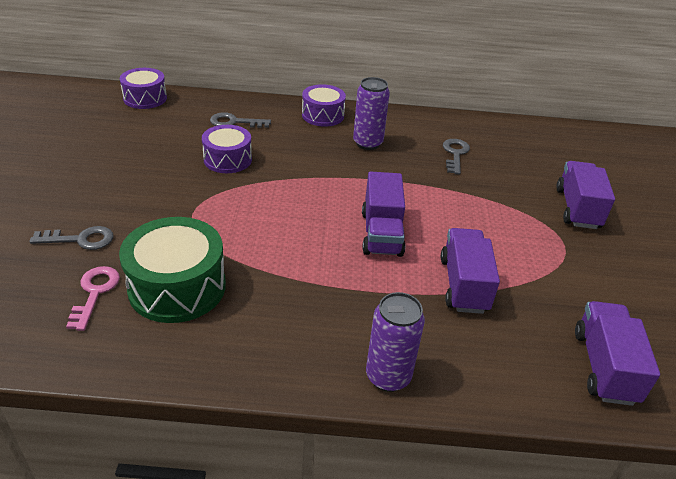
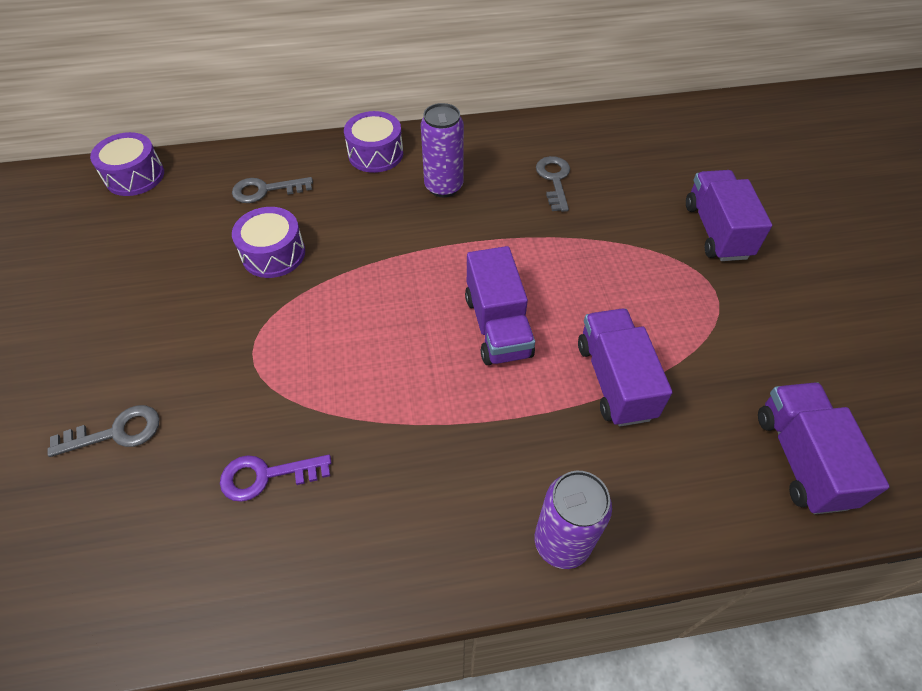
camera: 10 degrees left, 15 degrees up
(95, 293) = (161, 513): pink key -> none
(177, 287) = (266, 476): green drum -> purple key

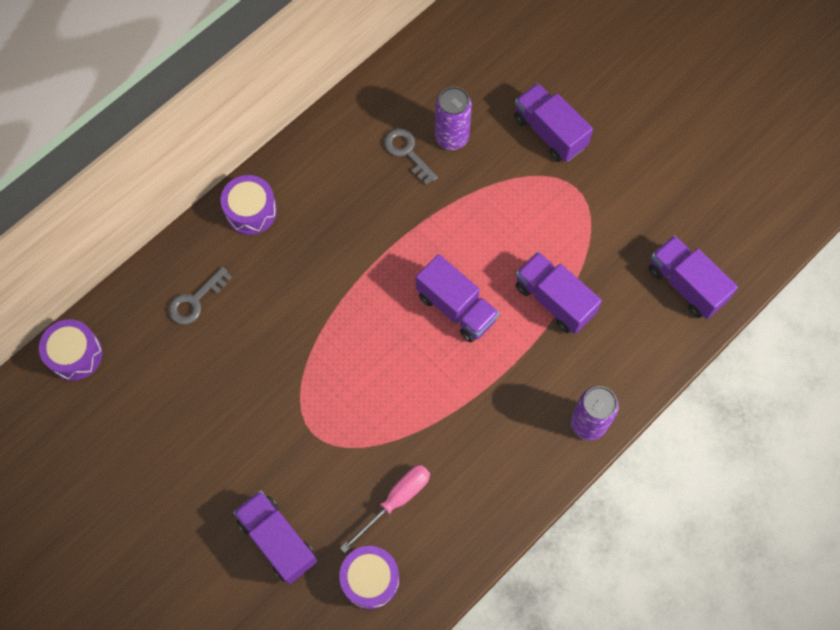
camera: 35 degrees left, 15 degrees up
(116, 432) = (278, 540): grey key -> purple truck
(266, 476) = (395, 501): purple key -> pink screwdriver
(273, 254) = (255, 351): purple drum -> purple drum (370, 579)
(443, 186) = (330, 211): purple can -> purple can (451, 137)

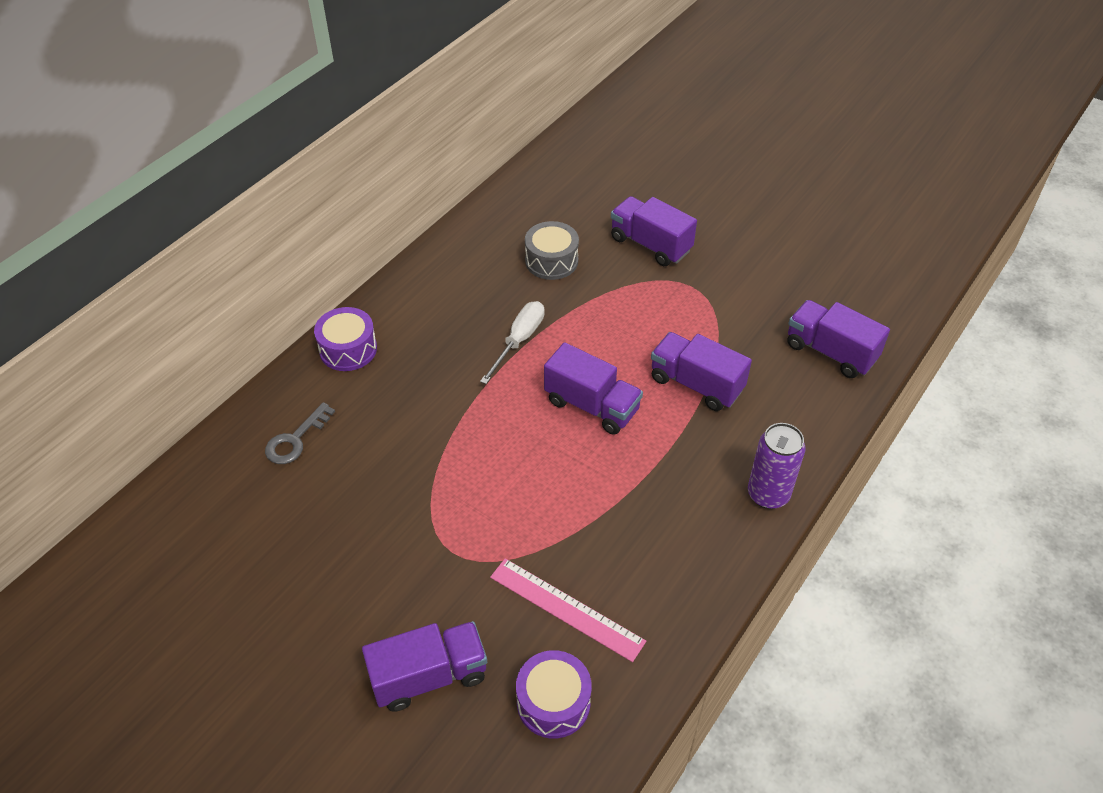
camera: 10 degrees left, 20 degrees down
(75, 354) = (156, 513): purple drum -> none
(278, 540) = (429, 676): purple truck -> purple truck turned 120 degrees clockwise
(395, 501) = (566, 609): pink screwdriver -> pink ruler
(405, 226) = (519, 341): none -> white screwdriver
(407, 152) = (508, 279): grey key -> none
(451, 137) = (551, 261): purple can -> grey drum

